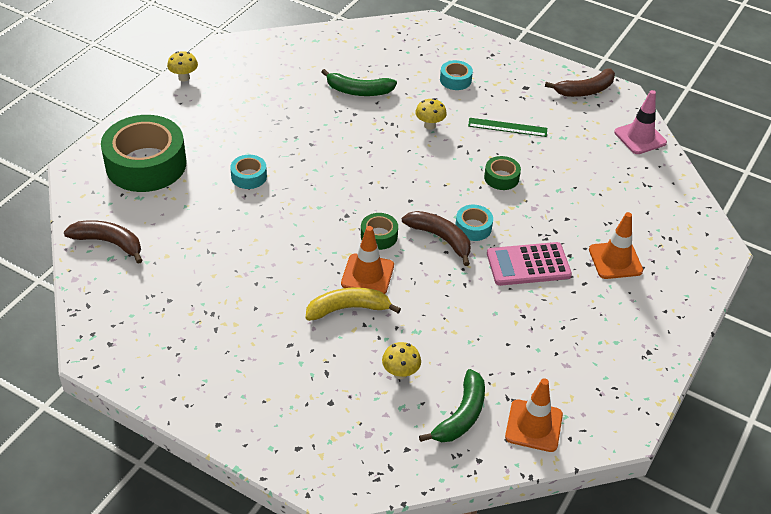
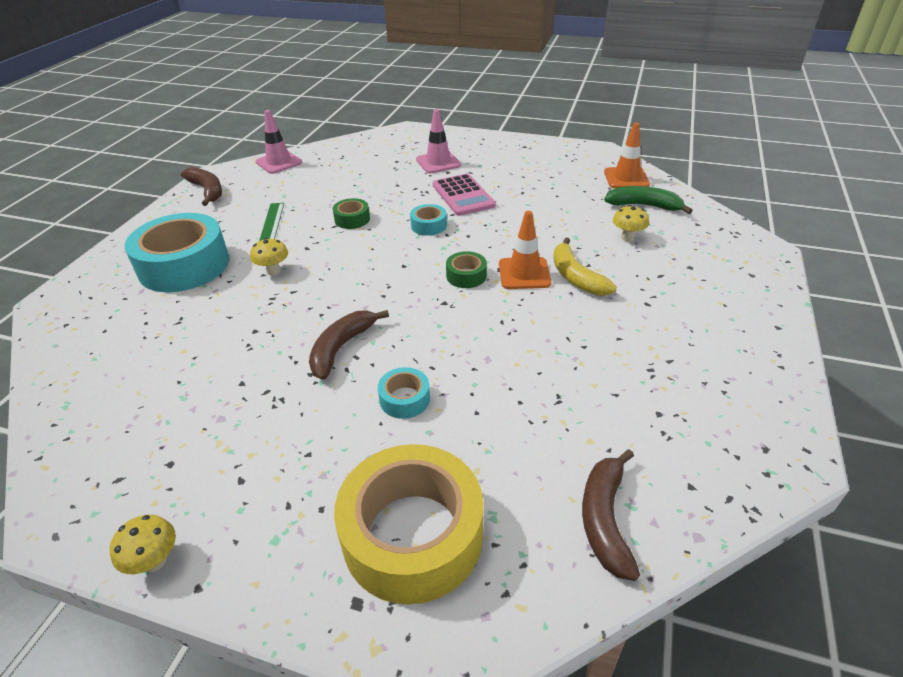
camera: 100 degrees left, 5 degrees down
(146, 164) = (412, 534): green tape -> yellow tape
(358, 91) = (204, 336): green banana -> none
(441, 238) = (452, 240): brown banana -> brown banana (341, 348)
(455, 80) = (184, 265): turquoise tape -> turquoise tape, size x2.26
(615, 260) = (438, 162): orange traffic cone -> pink traffic cone

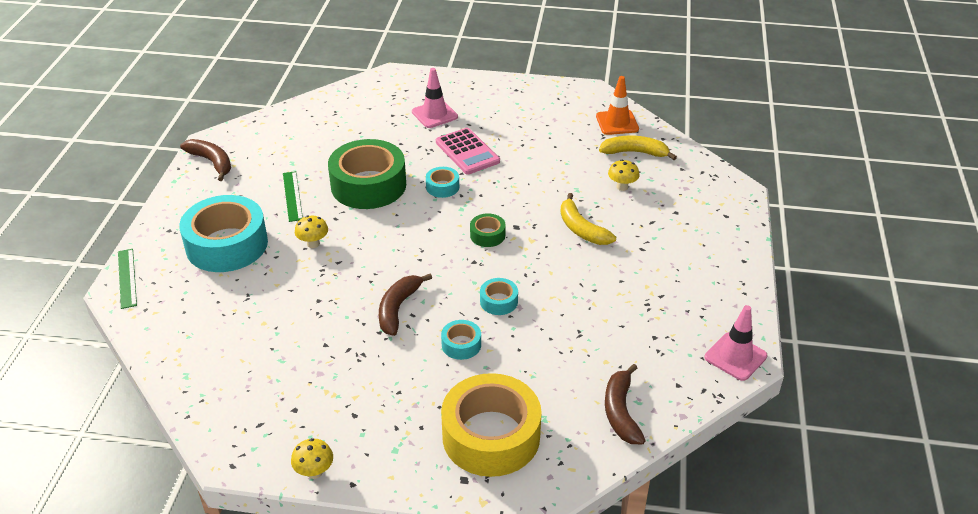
camera: 10 degrees left, 0 degrees up
(66, 290) = (127, 278): none -> green ruler
(279, 162) = (272, 123): pink traffic cone -> pink traffic cone (735, 357)
(352, 219) = (368, 185): green tape -> green tape, size x2.26
(463, 350) = (498, 301): none -> turquoise tape
(524, 273) = (537, 229): orange traffic cone -> none
(644, 206) = (635, 152): green banana -> yellow banana

